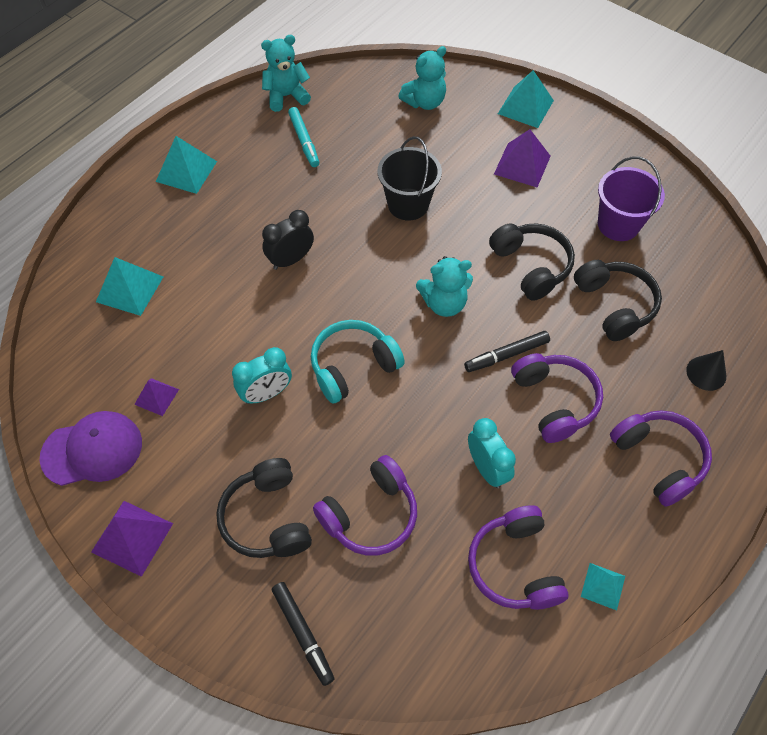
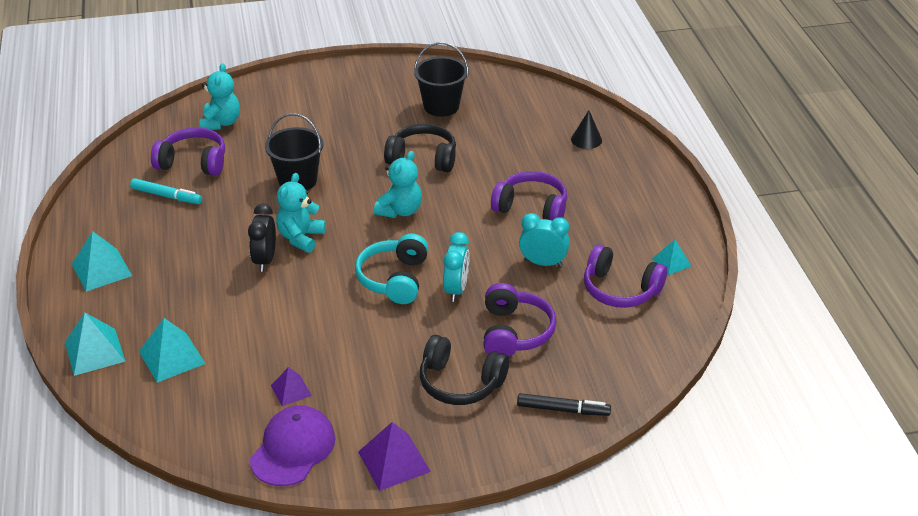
camera: 50 degrees left, 20 degrees down
(266, 394) = (362, 332): turquoise clock -> turquoise clock (456, 289)
(286, 96) = (109, 181): turquoise teddy bear -> turquoise teddy bear (300, 238)
(506, 355) = (474, 207): black marker -> none
(522, 165) = (339, 114): purple pyramid -> none
(525, 107) = (294, 85): turquoise pyramid -> turquoise pyramid (94, 352)
(614, 305) = (496, 144): black headphones -> none
(618, 224) = (441, 106): purple bucket -> black bucket
(658, 459) = (619, 192): purple headphones -> purple headphones (193, 162)

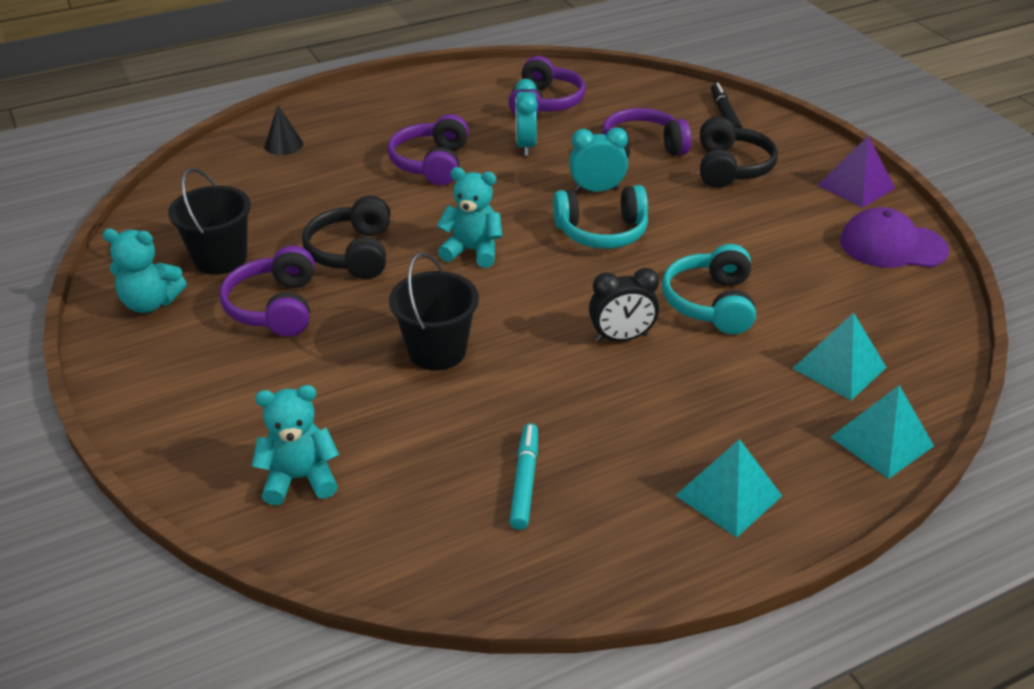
camera: 105 degrees left, 0 degrees up
(193, 162) = (425, 478): purple headphones -> purple headphones (275, 307)
(277, 313) = (711, 303): none -> turquoise headphones
(291, 390) = (819, 265): purple pyramid -> none
(300, 238) = (562, 318): turquoise teddy bear -> turquoise teddy bear (151, 303)
(671, 262) = (490, 82): turquoise pyramid -> none

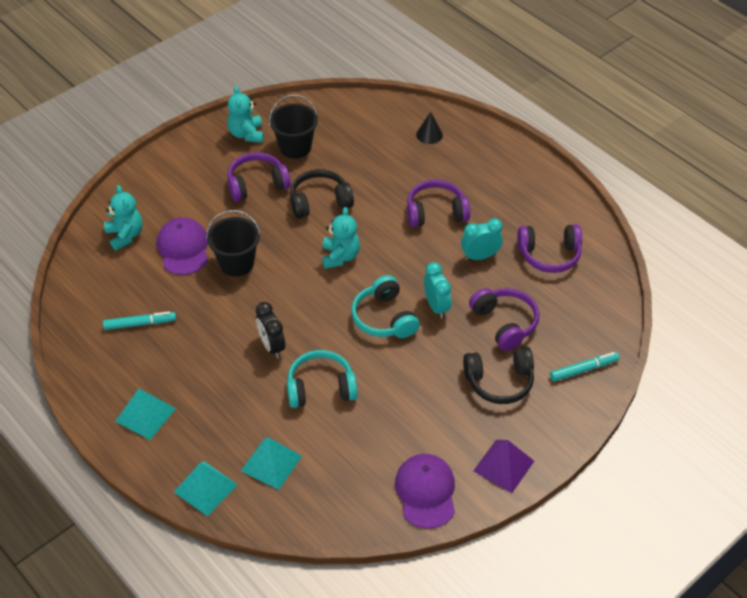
camera: 75 degrees right, 10 degrees up
(373, 407) = (183, 248): none -> purple cap
(724, 114) = (583, 369): black marker -> turquoise marker

